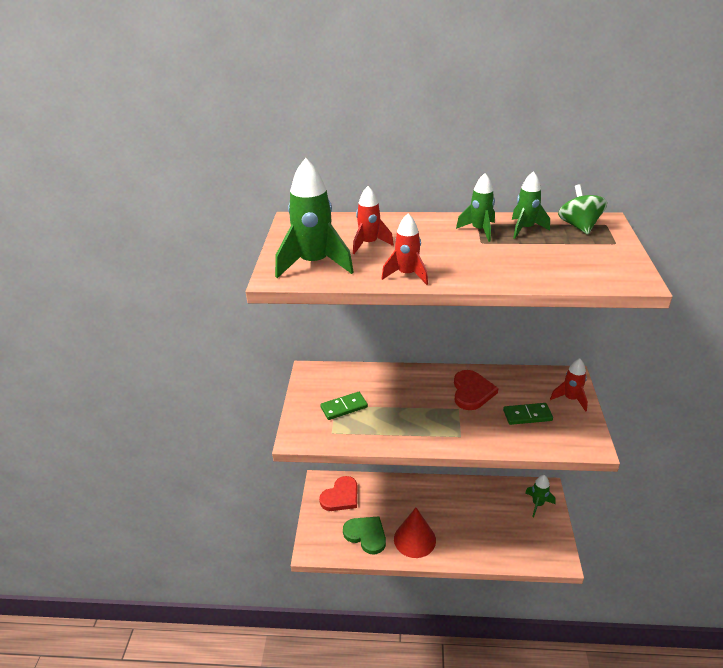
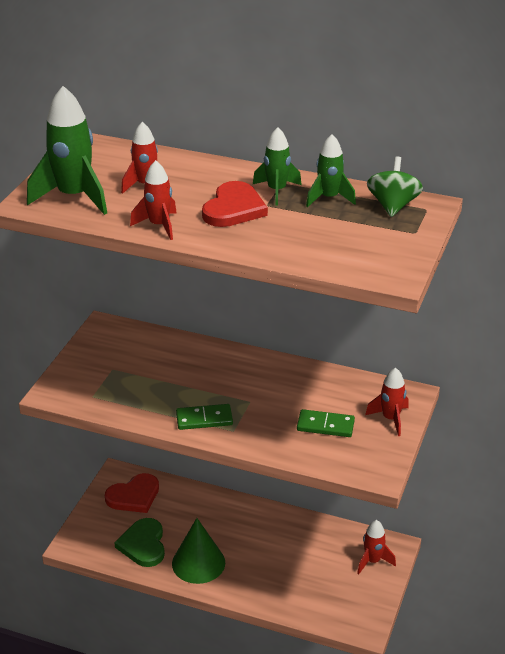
camera: 15 degrees right, 0 degrees up
(344, 407) = (121, 373): green domino -> green domino (204, 419)
(366, 535) = (143, 545): green heart -> green heart turned 150 degrees counterclockwise
(414, 539) = (198, 563): red cone -> green cone
(472, 392) = (277, 387): red heart -> red heart (234, 208)
(537, 504) = (372, 561): green rocket -> red rocket

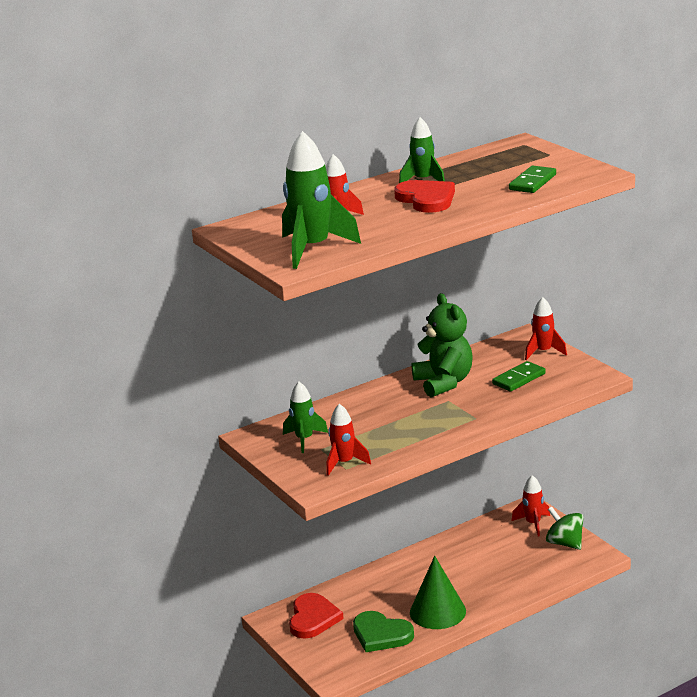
camera: 50 degrees left, 10 degrees down
(159, 226) = (411, 228): red rocket -> red rocket (344, 463)
(204, 419) = (445, 426): green domino -> green domino (532, 182)
(277, 385) = (444, 383): none -> green teddy bear
(329, 198) = (462, 168): green rocket -> green rocket (304, 439)
(393, 206) = (504, 152): green spinning top -> green spinning top (565, 543)

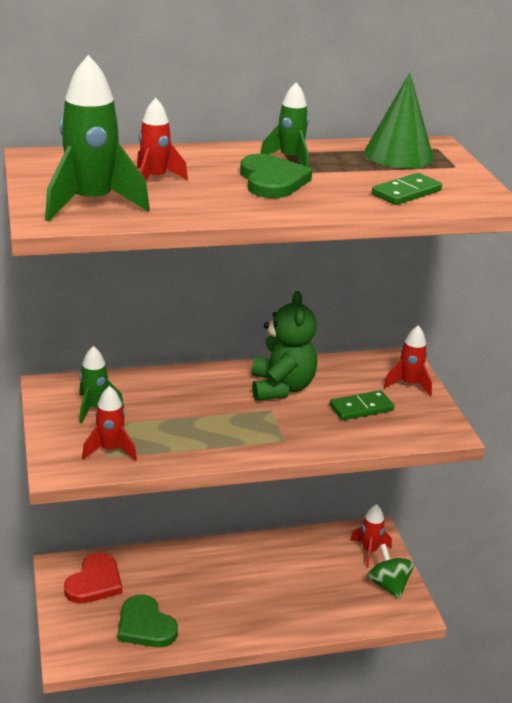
camera: 15 degrees right, 5 degrees up
(426, 199) = (272, 180): red heart -> green heart
(437, 611) = (215, 619): green cone -> green cone (398, 155)

